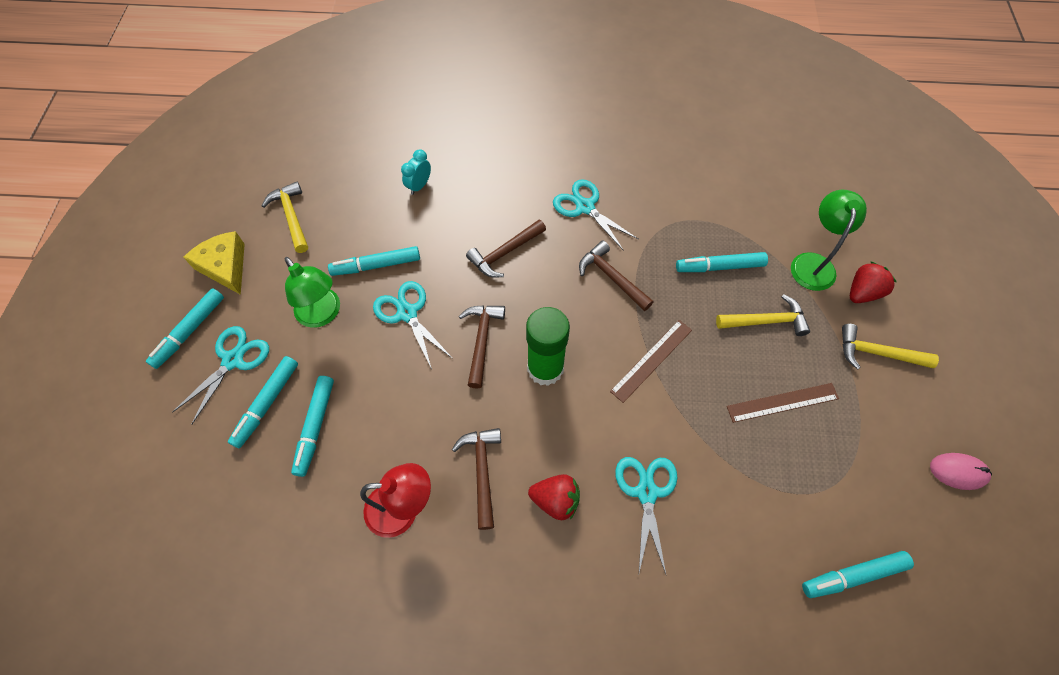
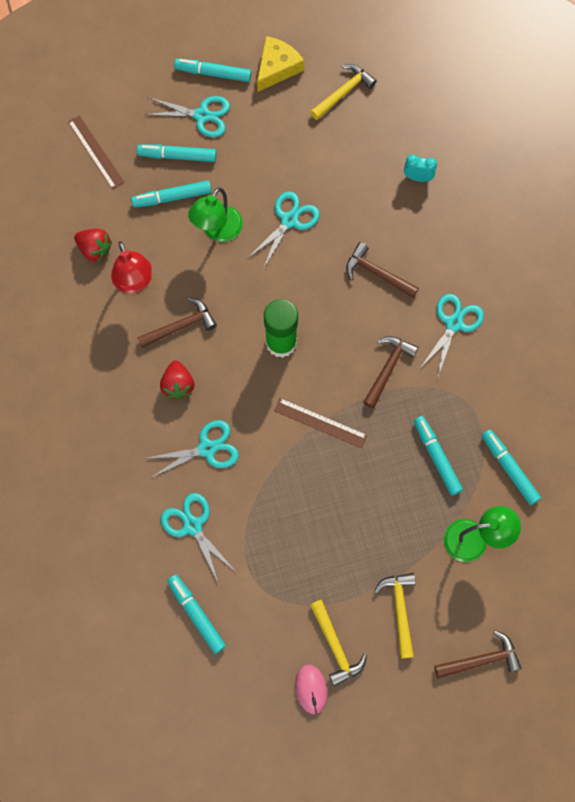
camera: 70 degrees right, 10 degrees up
(323, 314) = (263, 159): green lamp -> green lamp (218, 231)
(376, 265) = (323, 178): turquoise marker -> turquoise marker (509, 468)
(481, 340) = (287, 286): brown hammer -> brown hammer (481, 659)
(740, 542) = (192, 526): none -> turquoise scissors
(766, 321) = (395, 509): yellow hammer -> yellow hammer (336, 647)
(782, 402) = (321, 537): brown ruler -> brown ruler (96, 152)
(862, 292) = (459, 589): red strawberry -> red strawberry (95, 249)

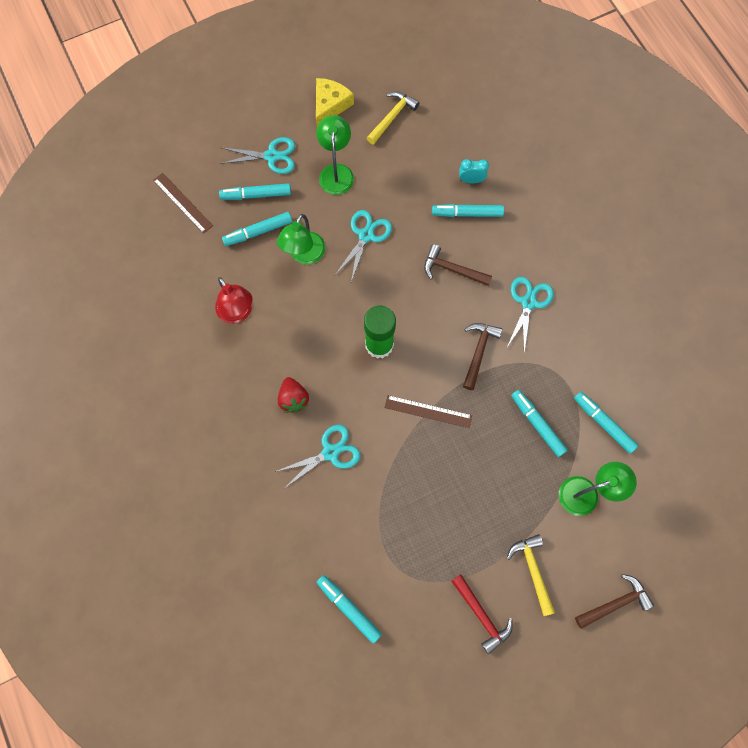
camera: 10 degrees left, 0 degrees up
(95, 249) = (197, 289): red strawberry -> none
(181, 326) = (286, 345): brown hammer -> none
(192, 526) = (330, 526): turquoise scissors -> none
(213, 73) = (275, 118): turquoise marker -> turquoise marker (467, 213)
(270, 144) = (336, 172): none -> green lamp
(311, 689) = (467, 659): pink mouse -> none
(336, 647) = (481, 615): yellow hammer -> red hammer

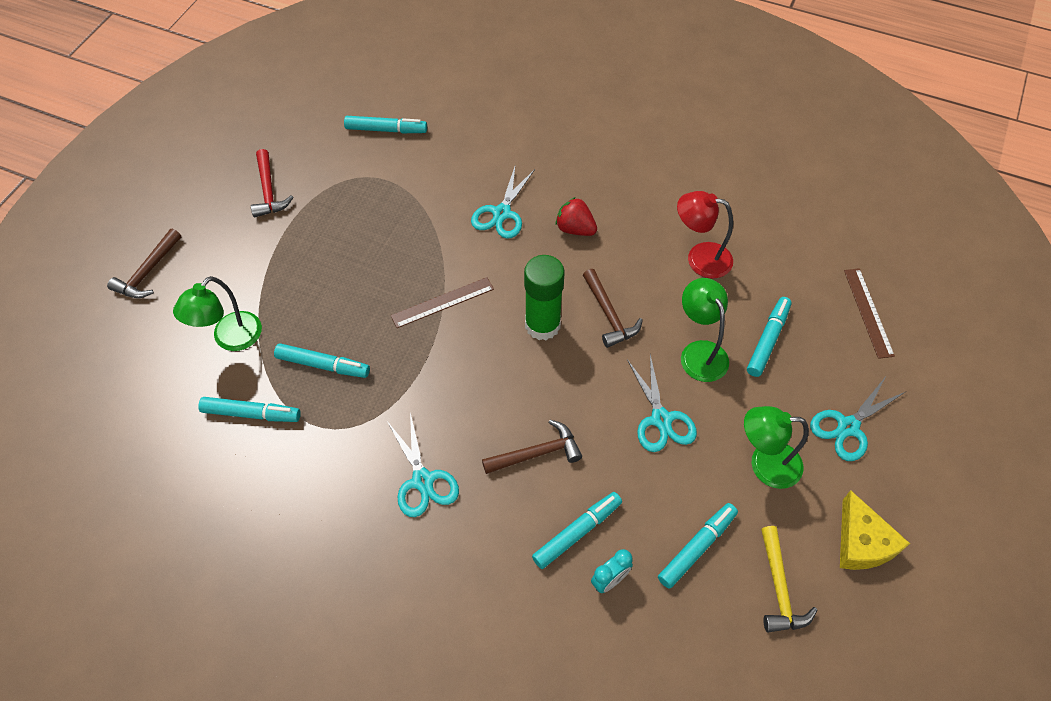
camera: 140 degrees right, 15 degrees down
(183, 203) = (868, 312): brown ruler -> brown ruler turned 75 degrees clockwise
(256, 195) = (813, 374): turquoise marker -> turquoise marker (697, 548)
(336, 172) = (764, 464): green lamp -> green lamp turned 135 degrees clockwise
(478, 352) = (437, 389): brown hammer -> brown hammer (609, 315)
(481, 615) = (269, 191): red hammer -> red hammer turned 120 degrees counterclockwise
(532, 570) = (244, 248): yellow hammer -> none

